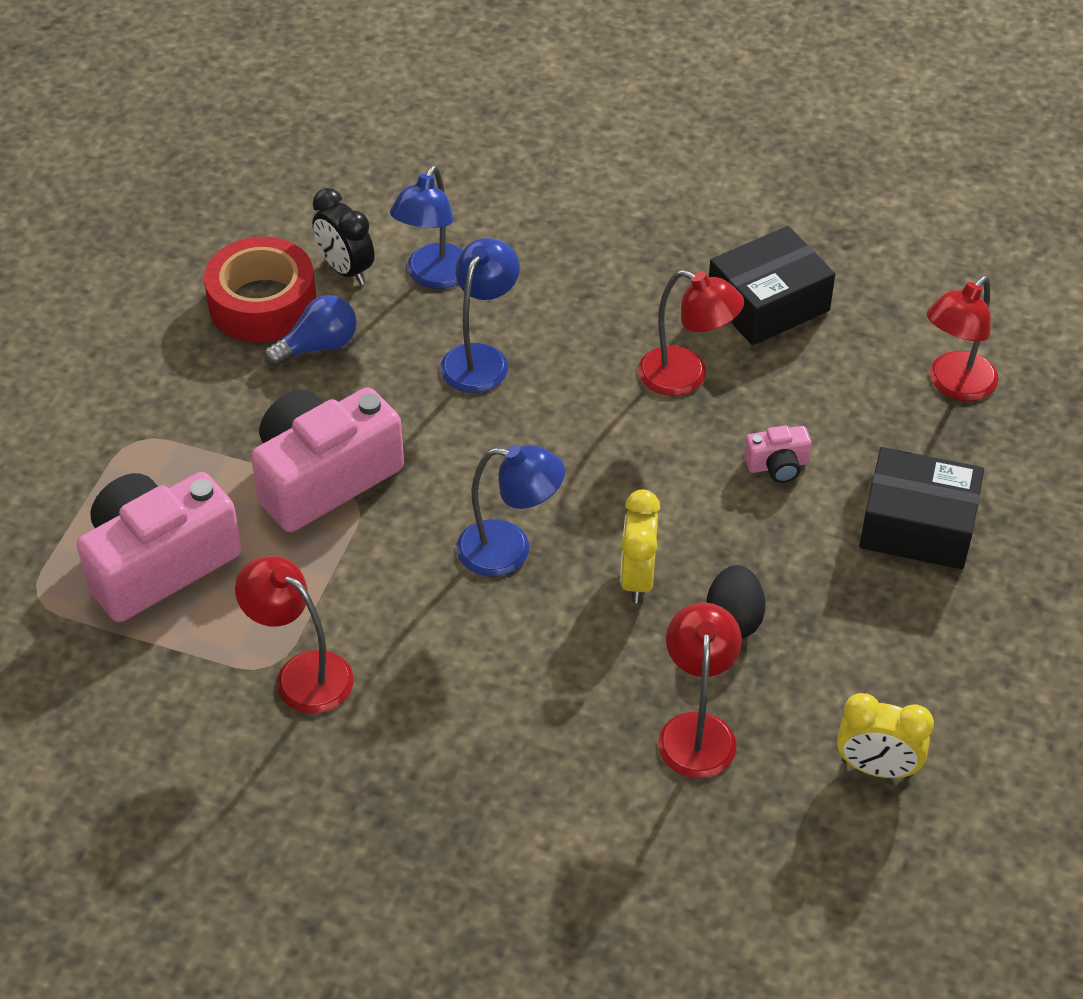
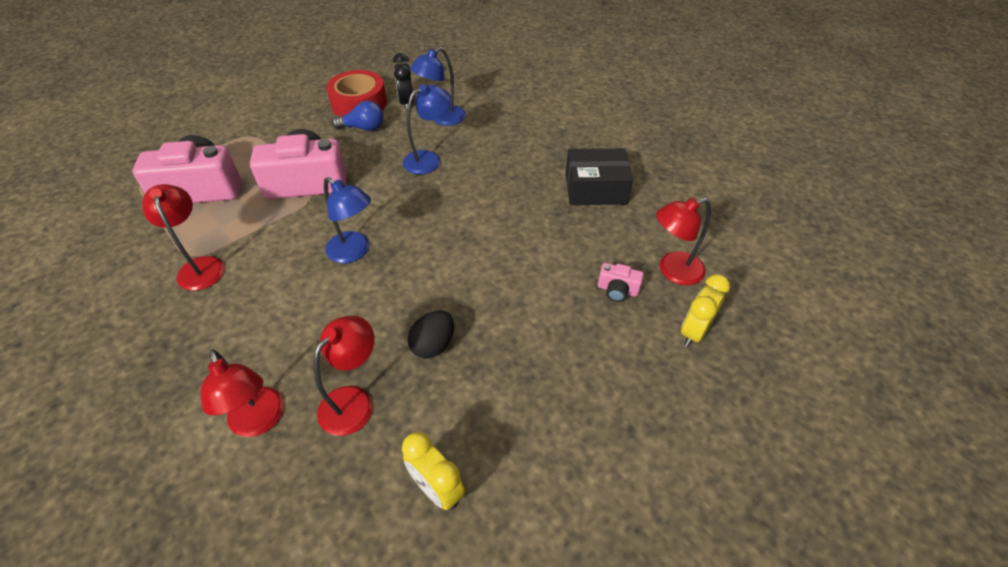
camera: 30 degrees right, 0 degrees up
(637, 578) = (403, 296): yellow clock -> yellow clock (694, 331)
(686, 377) = (521, 206): red lamp -> red lamp (259, 421)
(777, 465) = (532, 270): pink camera -> pink camera (617, 290)
(917, 526) = (588, 341): black box -> none

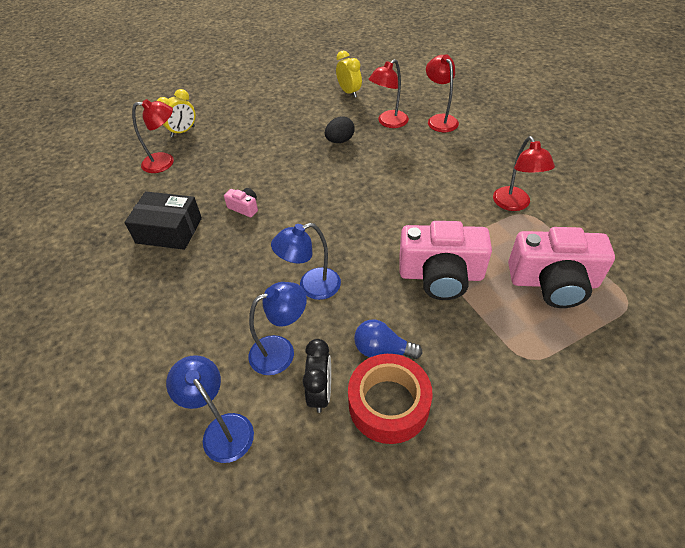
camera: 165 degrees left, 0 degrees up
(354, 252) = (390, 201): blue lamp -> blue lamp (222, 429)
(617, 290) = (210, 156): pink camera -> pink camera (244, 207)

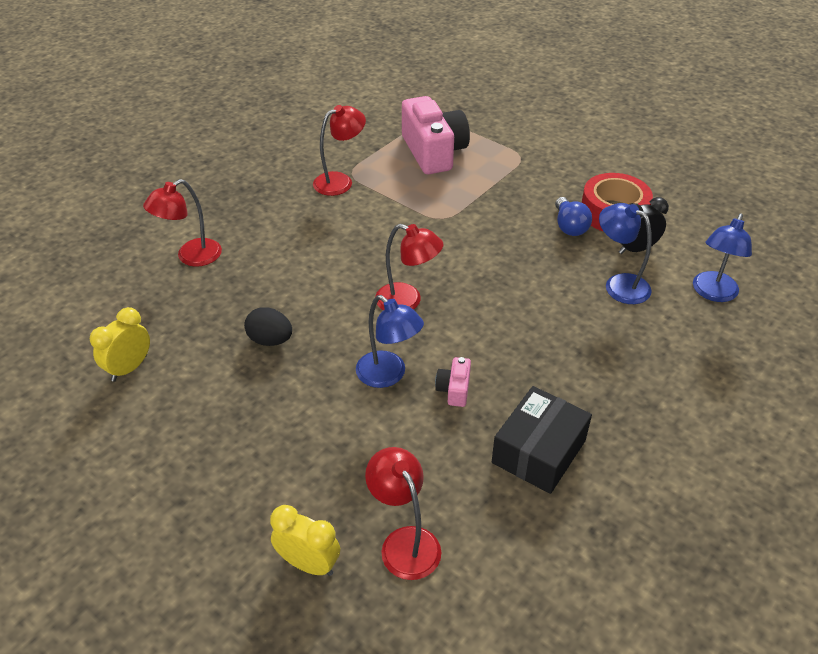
camera: 115 degrees left, 5 degrees down
(169, 230) = (538, 451): black box -> black box turned 45 degrees clockwise
(311, 287) = (535, 288): blue lamp -> blue lamp (388, 375)
(388, 122) = (210, 303): red lamp -> red lamp (407, 301)
(441, 275) = (465, 210): pink camera -> none

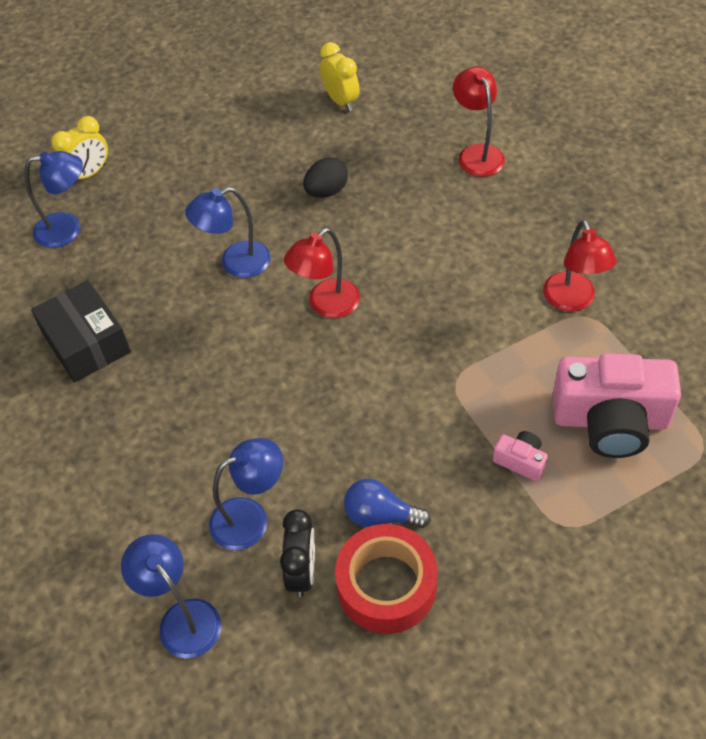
camera: 115 degrees right, 10 degrees up
(404, 542) = (68, 229): red lamp -> blue lamp
(454, 389) = (190, 306): pink camera -> pink camera (520, 461)

